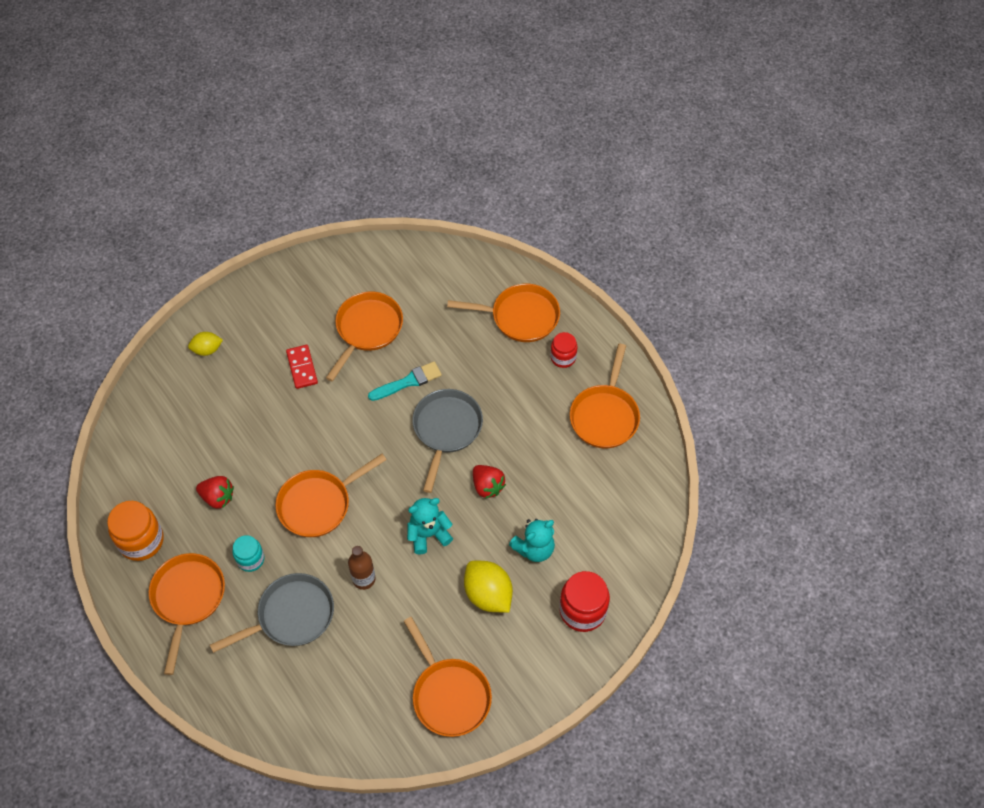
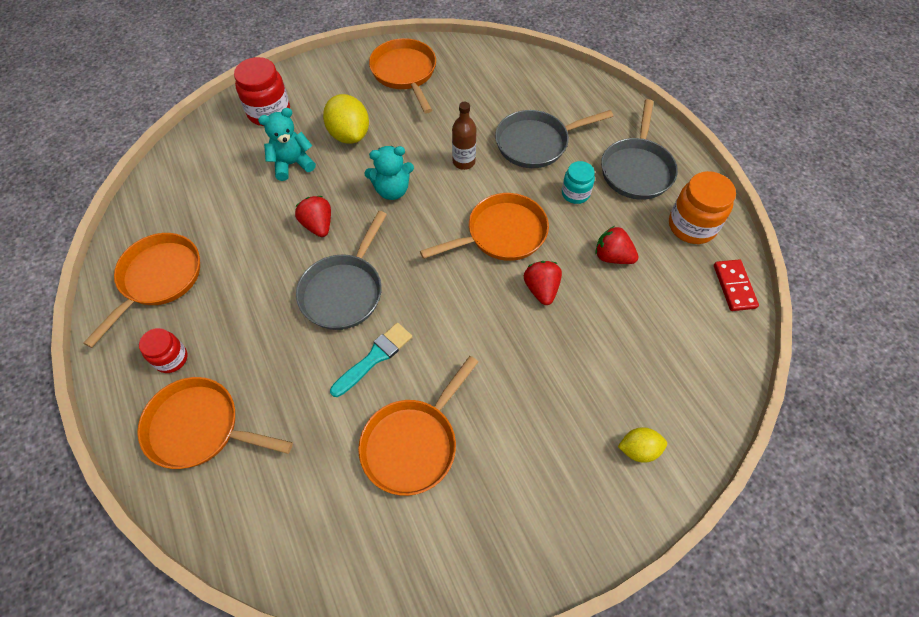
camera: 170 degrees left, 0 degrees up
(188, 598) = (636, 169): orange pan -> grey pan
(280, 457) = (541, 289): none -> red strawberry
(302, 368) = (508, 399): red domino -> red domino (734, 286)
(408, 382) = (374, 358): turquoise brush -> turquoise brush turned 150 degrees clockwise

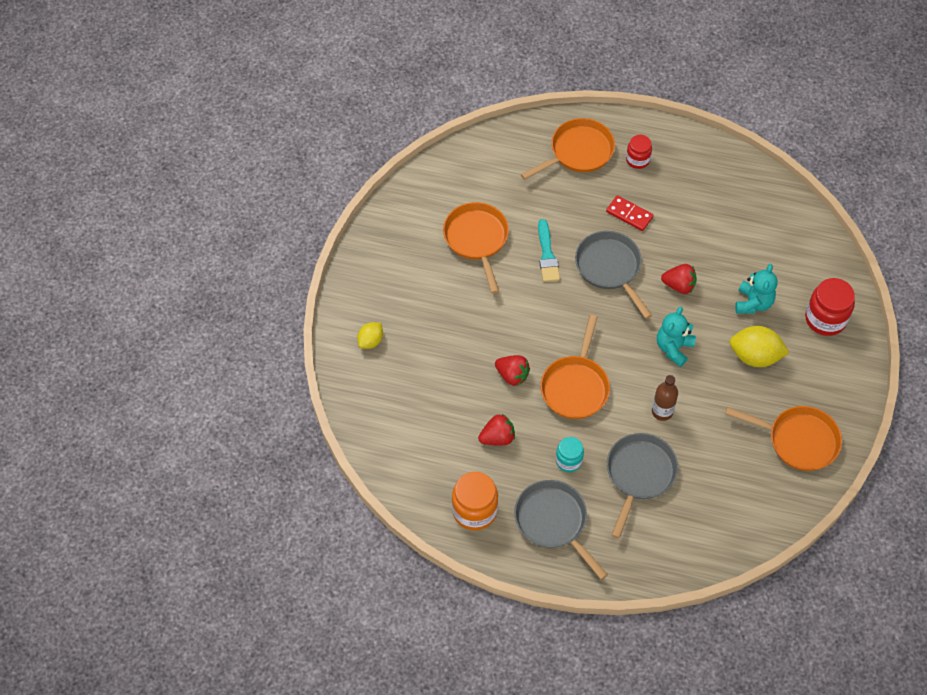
camera: 130 degrees right, 0 degrees up
(158, 279) = (707, 179): orange pan -> none
(734, 286) = (409, 490): red domino -> red domino (629, 214)

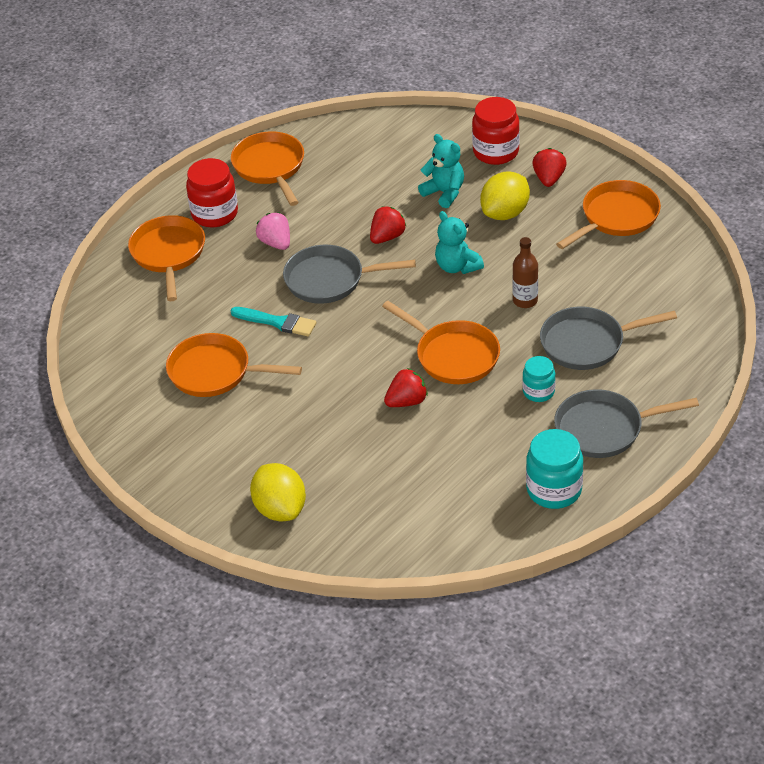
camera: 60 degrees left, 15 degrees down
(371, 341) = (280, 509): yellow lemon -> yellow lemon, size x1.70
(474, 511) = (554, 490): orange jar -> turquoise jar
(497, 438) = (475, 440): red strawberry -> red strawberry (549, 179)
(629, 214) = (276, 243): red domino -> pink strawberry
(637, 160) = (214, 214): red jar -> red jar, size x1.64
(639, 475) = (587, 343): grey pan -> grey pan turned 60 degrees counterclockwise
(710, 171) = (270, 167): none -> orange pan

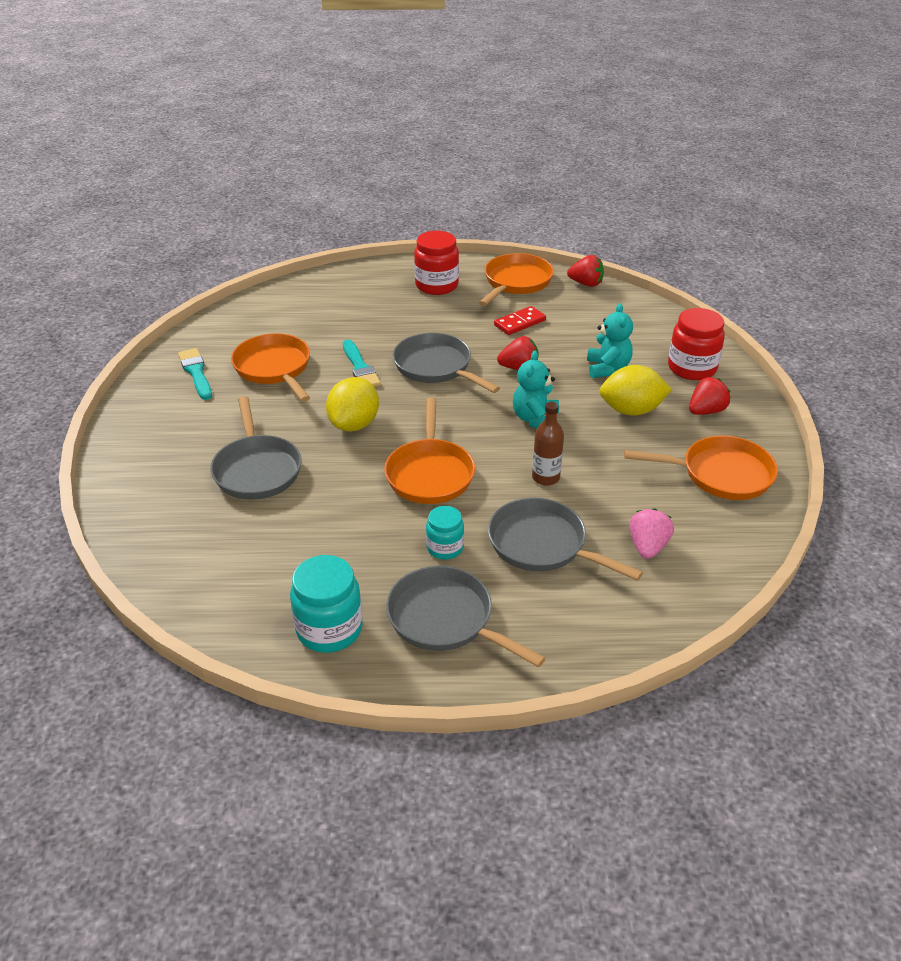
camera: 45 degrees right, 5 degrees down
(161, 422) = (196, 372): none -> turquoise brush
(168, 254) = (371, 289): orange pan -> none
(276, 243) = (442, 324): pink strawberry -> pink strawberry (647, 547)
(280, 509) = (154, 476): yellow lemon -> yellow lemon (354, 424)
(329, 200) = (519, 323): none -> red domino
(340, 446) = (257, 469): none -> grey pan
(407, 401) = (346, 477): red strawberry -> red strawberry (586, 284)

